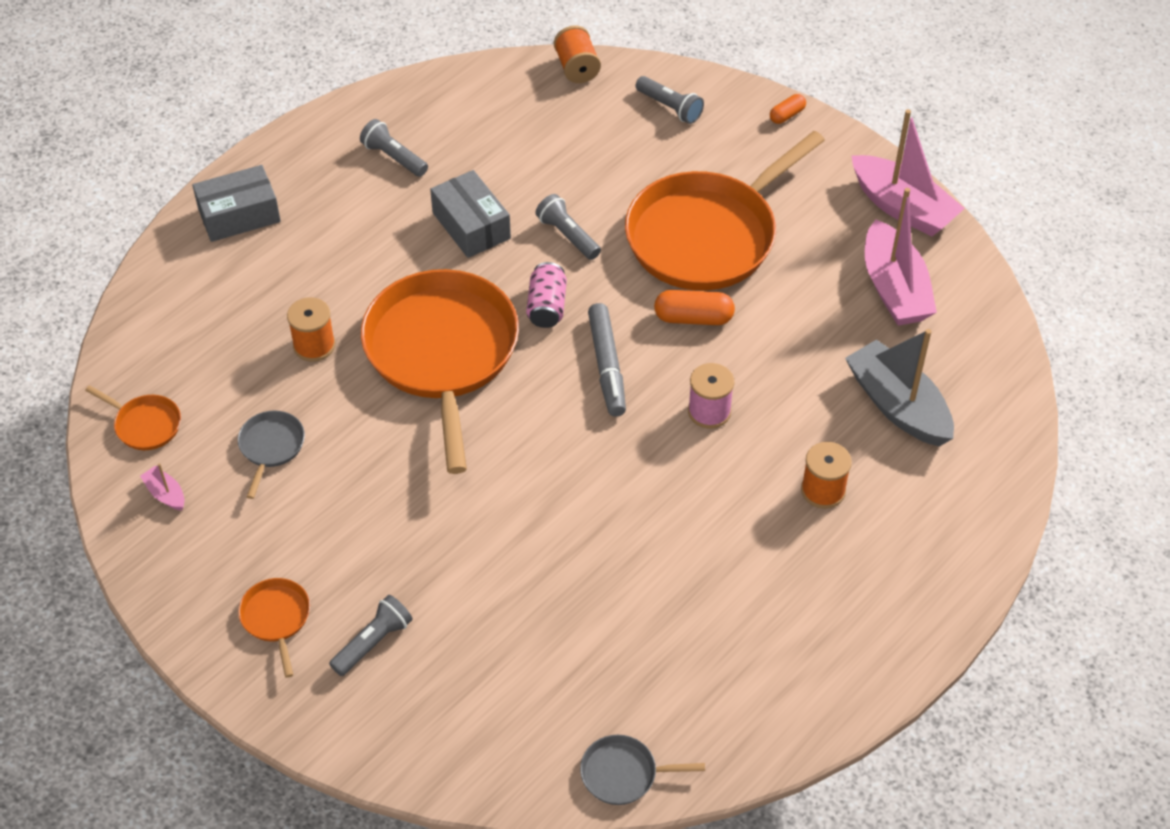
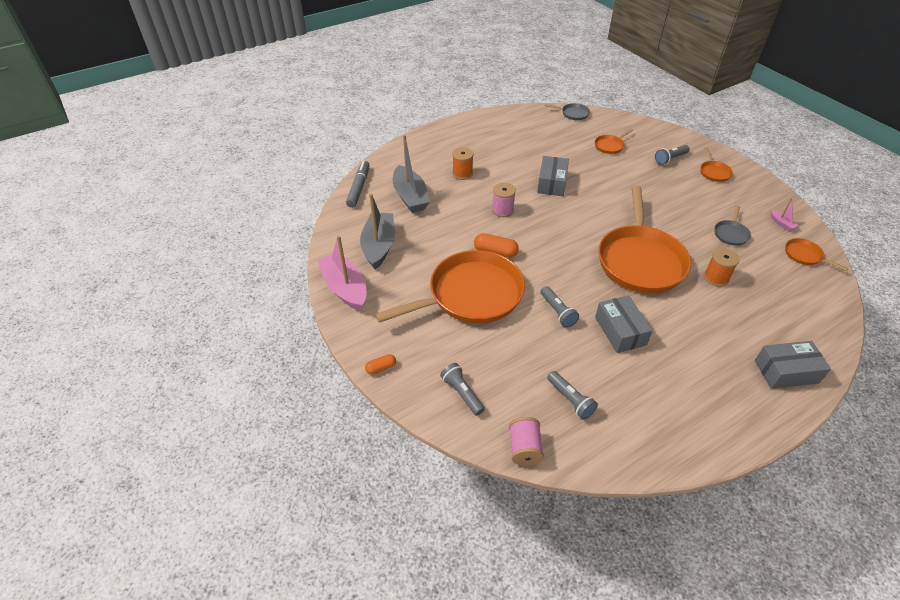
camera: 165 degrees left, 5 degrees down
(394, 157) = (676, 395): grey flashlight -> grey flashlight (570, 400)
(516, 659) = (610, 146): none -> orange pan
(547, 307) = (577, 273): pink can -> none
(577, 68) = (524, 448): orange spool -> pink spool
(607, 366) = (549, 238): grey marker -> grey marker (359, 188)
(629, 504) = (551, 183): none -> grey box
(894, 288) = (379, 246): pink boat -> grey boat

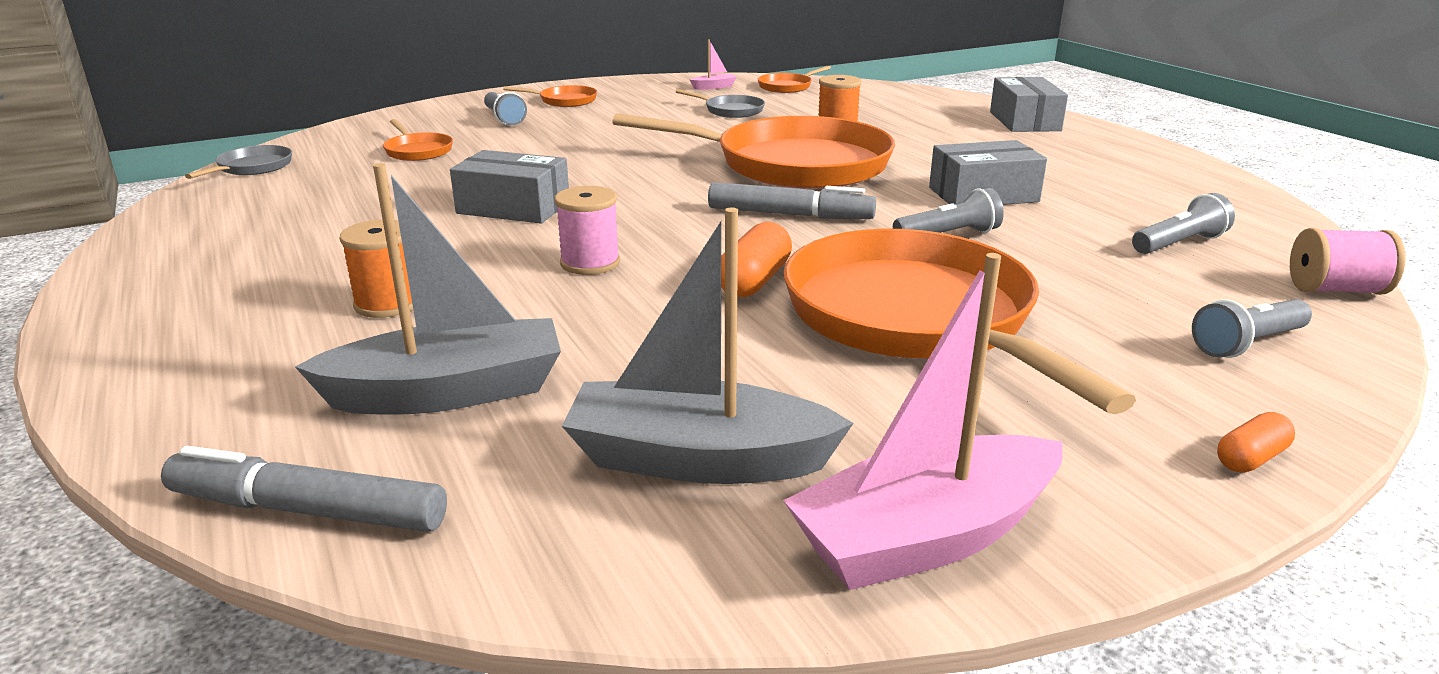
camera: 85 degrees left, 20 degrees down
(381, 368) = (1251, 458): orange capsule -> orange capsule turned 75 degrees clockwise
(568, 260) = (790, 215): none -> grey marker

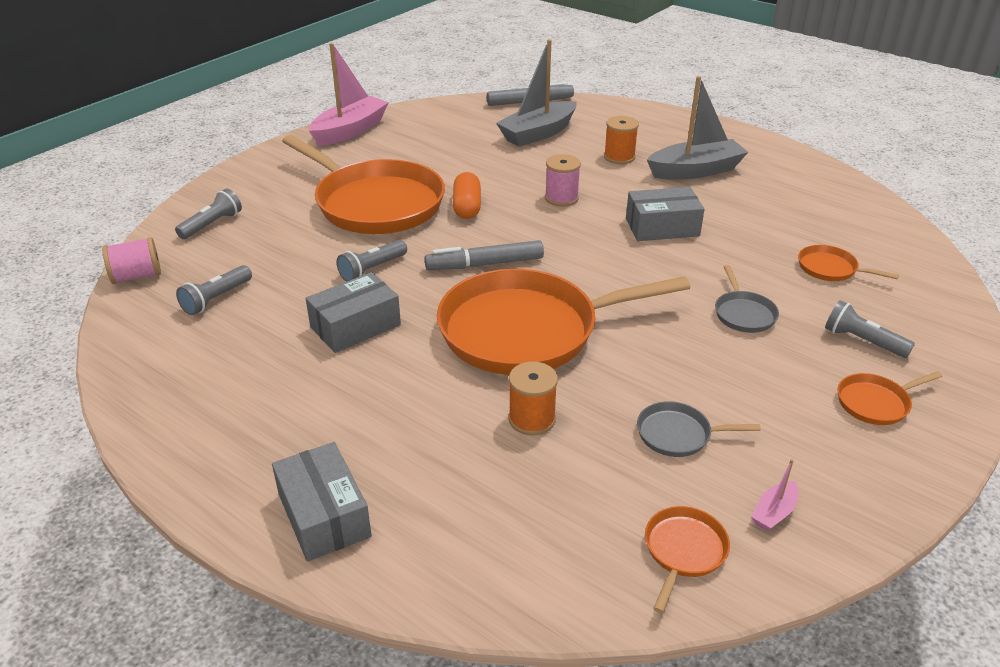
camera: 155 degrees right, 10 degrees up
(252, 167) = (890, 221): grey pan -> grey pan (743, 314)
(698, 459) = (430, 134): grey boat -> grey boat (695, 171)
(1251, 458) = (238, 173): orange capsule -> none

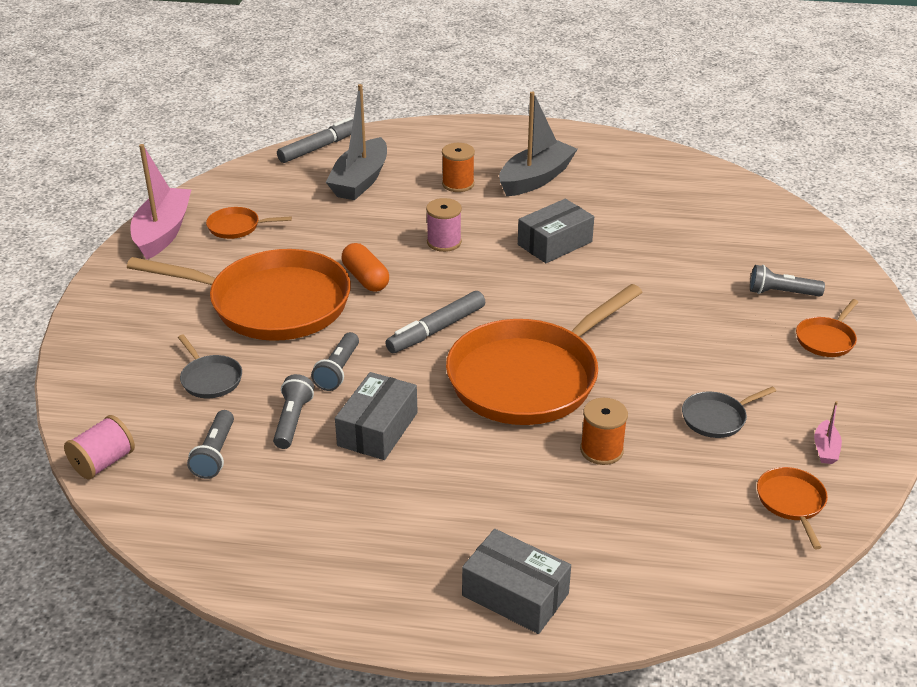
camera: 30 degrees left, 0 degrees up
(212, 224) = (124, 381): grey flashlight -> grey flashlight (293, 420)
(743, 314) = (682, 300): grey pan -> grey pan (210, 379)
(830, 269) = (713, 238): orange pan -> orange pan (237, 227)

